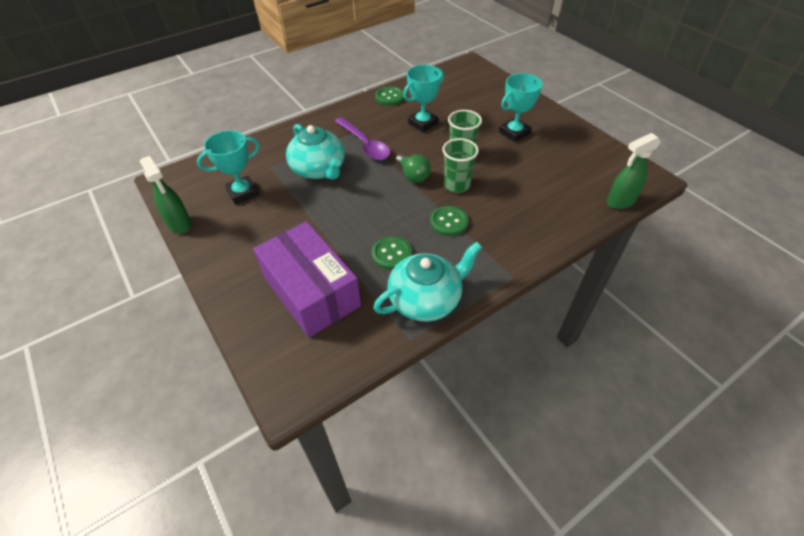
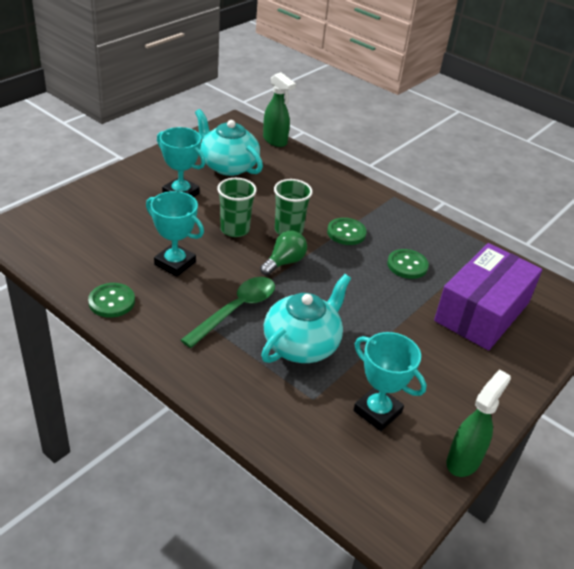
camera: 110 degrees left, 10 degrees down
(365, 144) = (236, 310): purple spoon -> green spoon
(426, 299) = (445, 240): turquoise teapot -> turquoise teapot (228, 166)

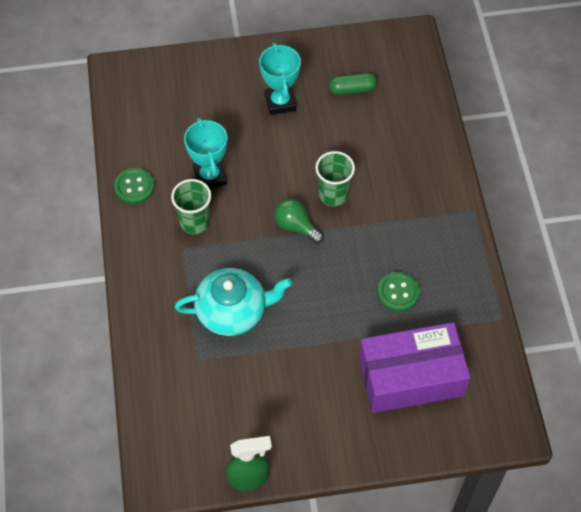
camera: 45 degrees right, 20 degrees up
(228, 166) = (352, 89): turquoise teapot -> green capsule
(235, 229) = (288, 168): green cup -> green cup (194, 222)
(236, 310) = (214, 250): green spoon -> none
(275, 141) = (428, 79): green spray bottle -> none
(284, 262) = (296, 226): green light bulb -> green light bulb turned 135 degrees counterclockwise
(346, 233) = (381, 226): green button -> none
(377, 412) = (229, 401): turquoise trophy -> none

